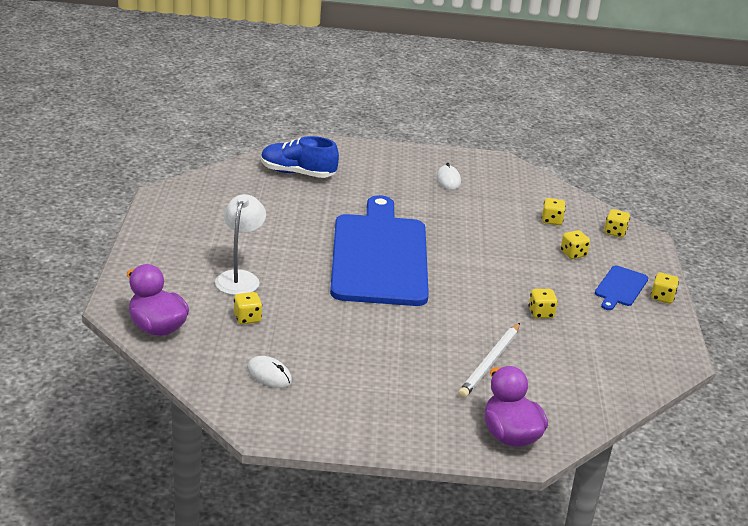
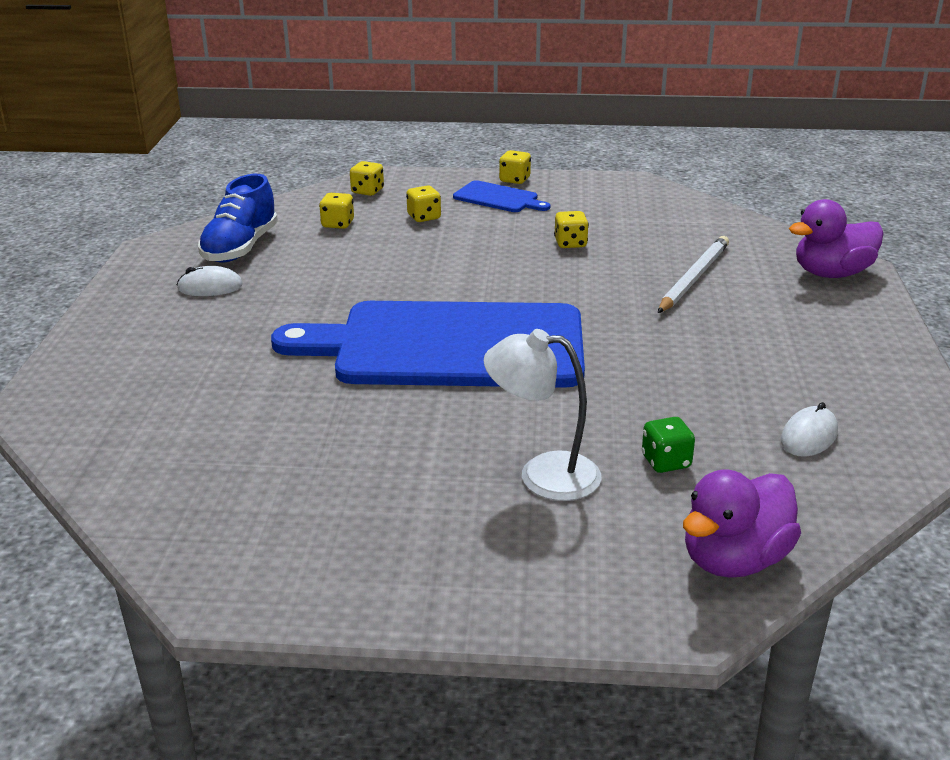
camera: 85 degrees left, 0 degrees up
(247, 318) = (666, 462): yellow dice -> green dice
(297, 173) = (156, 423): blue shoe -> blue shoe (240, 248)
(490, 363) = (693, 278): white pencil -> white pencil turned 90 degrees counterclockwise

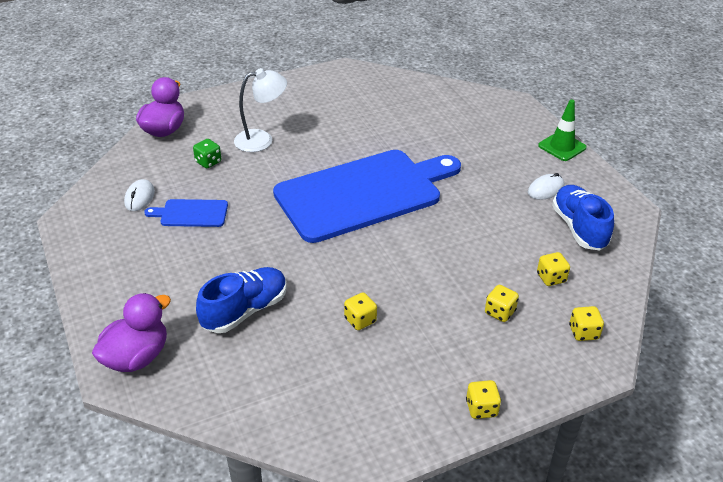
camera: 150 degrees right, 10 degrees up
(98, 323) = (562, 147): none -> green traffic cone
(498, 198) = (468, 367): blue cutting board -> blue cutting board (191, 213)
(693, 278) = (245, 310): white pencil -> blue shoe

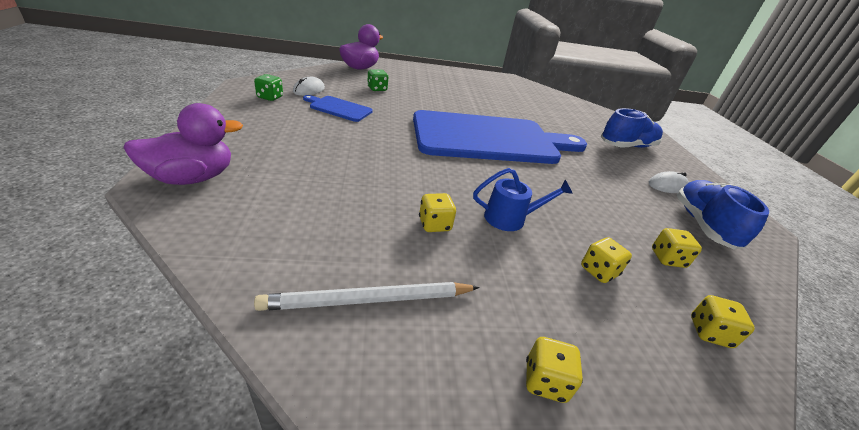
camera: 15 degrees right, 5 degrees down
(110, 228) = (270, 97): none -> green dice
(245, 310) = (326, 179): blue shoe -> blue shoe (627, 146)
(262, 140) = (426, 90): white lamp -> none
(347, 401) = (369, 300): none -> white pencil
(417, 288) = (510, 218): none -> blue watering can
(562, 147) = (685, 163): green traffic cone -> none

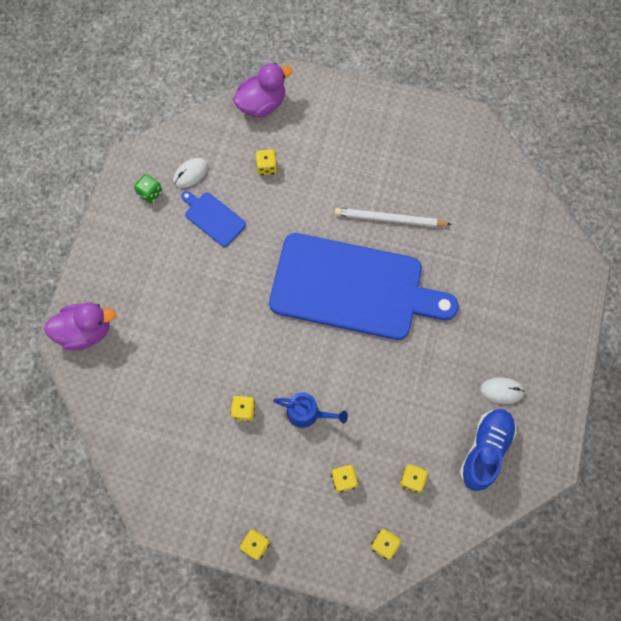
camera: 25 degrees right, 35 degrees up
(369, 300) = (179, 470): white pencil -> white pencil (389, 219)
(377, 89) = (266, 167): green dice -> yellow dice
(627, 146) = (516, 313): blue shoe -> none

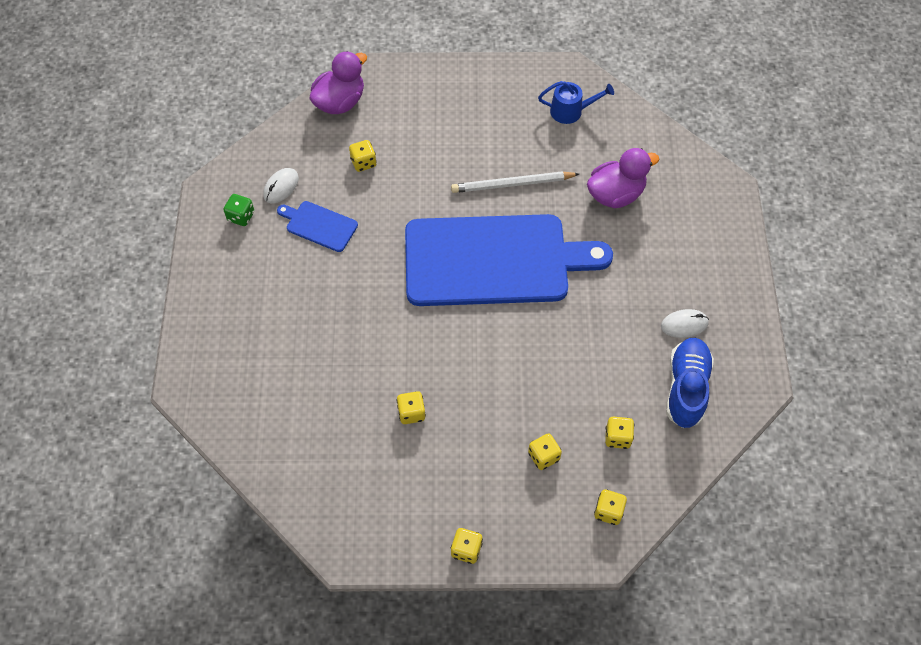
camera: 15 degrees left, 10 degrees down
(86, 331) = (207, 374): purple duck -> purple duck (615, 194)
(307, 413) = (483, 398): blue watering can -> blue watering can (571, 111)

